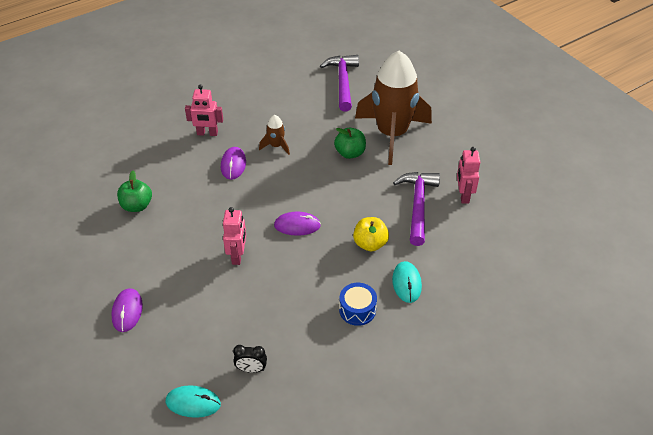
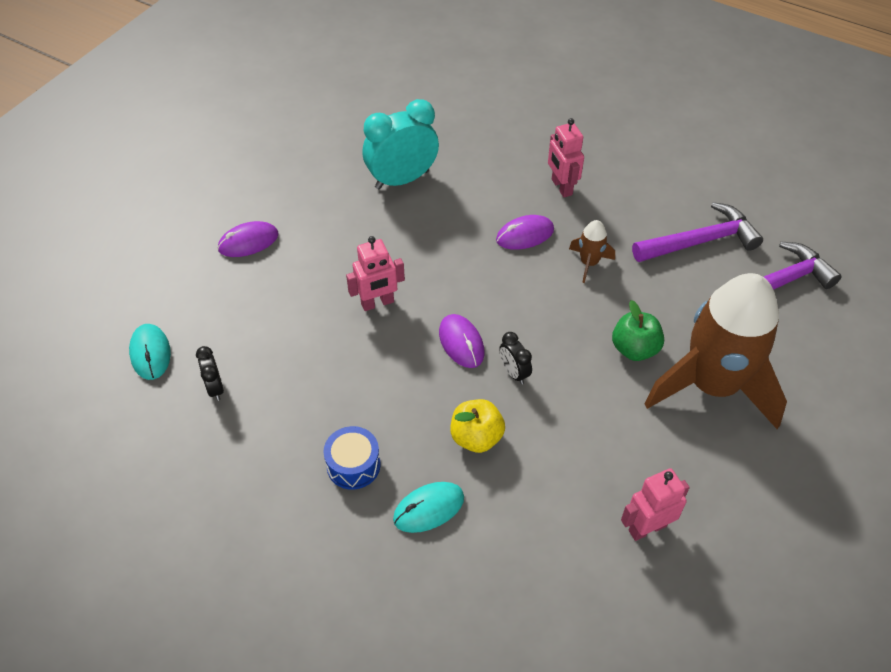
camera: 65 degrees right, 5 degrees up
(137, 206) = (402, 179): green apple -> turquoise clock
(334, 210) = (514, 373): none -> black clock
(418, 205) = (586, 471): purple hammer -> purple hammer (700, 241)

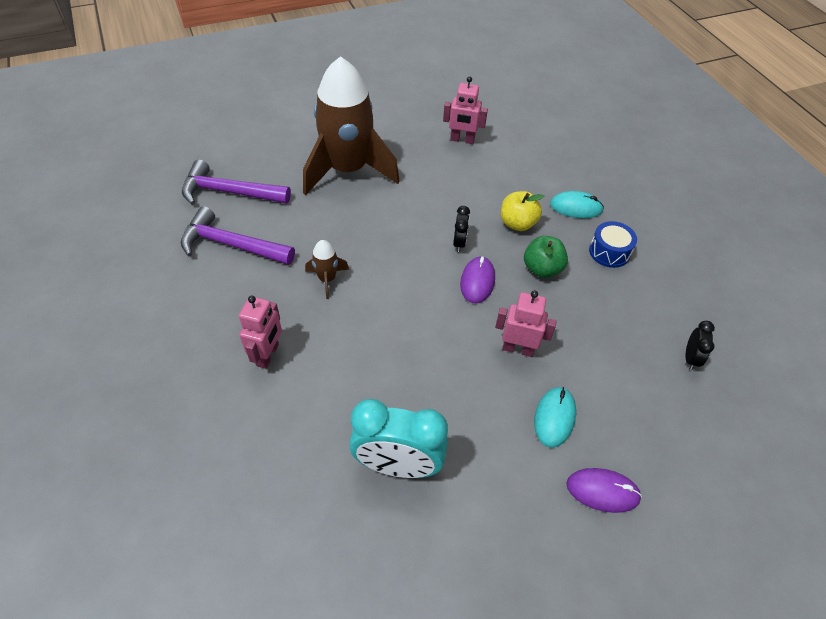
camera: 145 degrees left, 0 degrees up
(150, 353) = (741, 423): turquoise mouse -> turquoise mouse (554, 418)
(525, 235) = (347, 331): purple mouse -> none
(634, 349) = (367, 211): green apple -> green apple (542, 269)

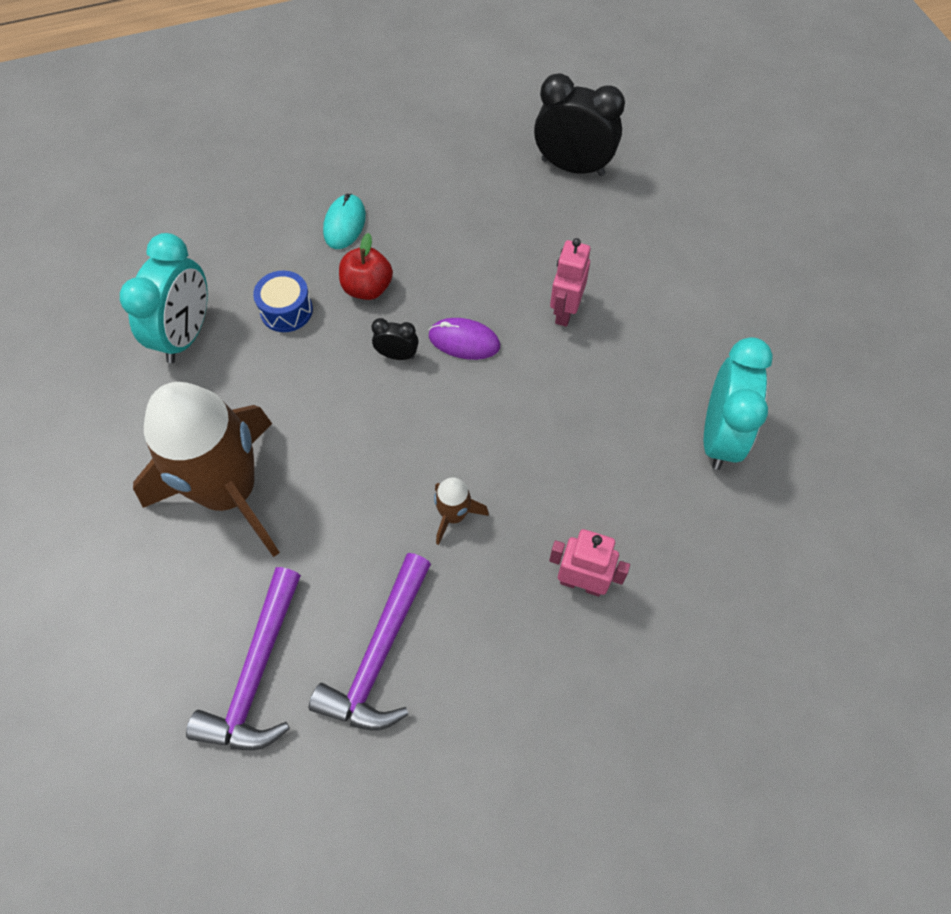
camera: 85 degrees left, 10 degrees up
(462, 140) = (186, 335): pink robot -> turquoise clock
(517, 223) = (367, 288): yellow apple -> red apple
(542, 269) = (446, 273): green apple -> none
(554, 418) = (650, 291): turquoise mouse -> none
(602, 491) = (726, 265): purple mouse -> none
(609, 252) = (423, 205): blue drum -> blue drum (286, 310)
(690, 358) = (572, 167): black clock -> black clock, size x2.10

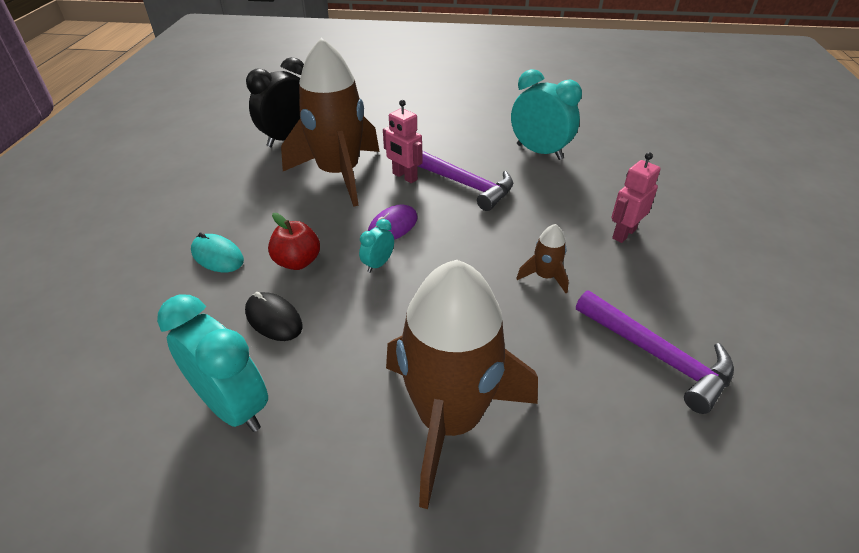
camera: 65 degrees left, 20 degrees down
(257, 673) = (658, 451): purple hammer -> purple hammer (465, 185)
(286, 310) = (274, 319): blue drum -> black mouse
(397, 355) = (378, 264): black clock -> turquoise clock
(531, 249) = (339, 174): none -> brown rocket

